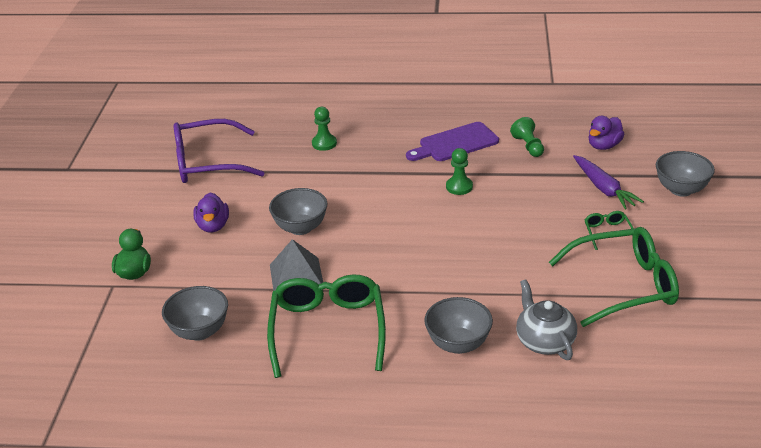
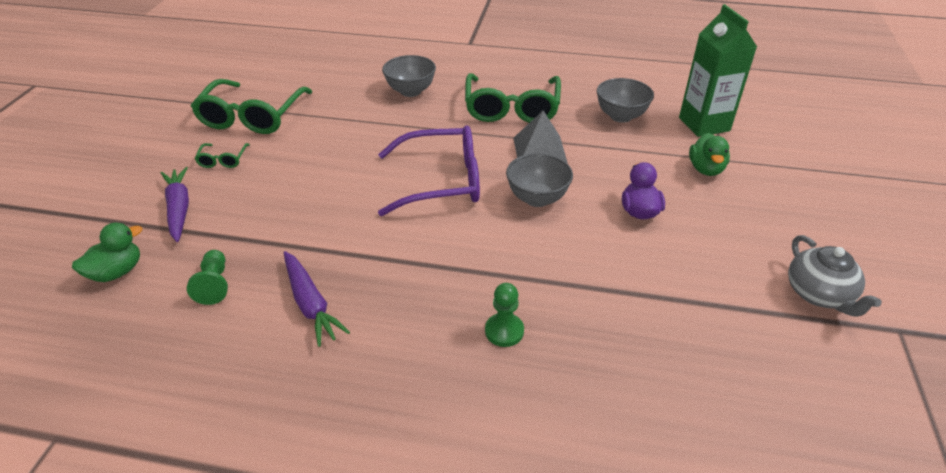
camera: 175 degrees left, 5 degrees up
(107, 329) = (704, 124): none -> green carton
(208, 163) = (679, 314): purple glasses -> purple glasses (440, 181)
(455, 143) = (310, 304): purple cutting board -> purple carrot
(459, 187) = (341, 230): green pawn -> none
(544, 341) = (345, 87): grey teapot -> grey teapot (819, 294)
(604, 146) = (117, 272): purple duck -> green duck
(623, 285) = (252, 116): green glasses -> green glasses turned 75 degrees counterclockwise
(681, 189) = (100, 198): grey bowl -> none

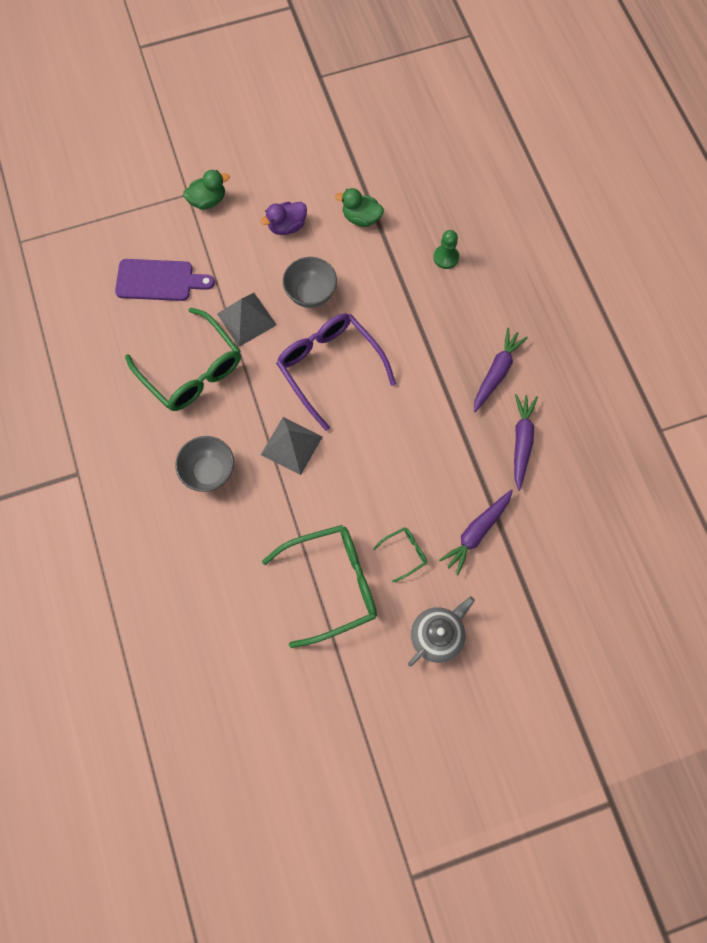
camera: 120 degrees left, 30 degrees up
(117, 272) = (555, 514): green duck -> green duck (361, 218)
(214, 285) = (521, 442): green pawn -> purple carrot
(388, 135) = (291, 445): none -> grey pyramid
(512, 108) = (191, 370): green glasses -> green glasses turned 75 degrees clockwise
(620, 116) = (159, 280): grey bowl -> purple cutting board
(704, 124) = (139, 217): green carton -> none
(819, 294) = (312, 115): grey teapot -> grey teapot (437, 635)

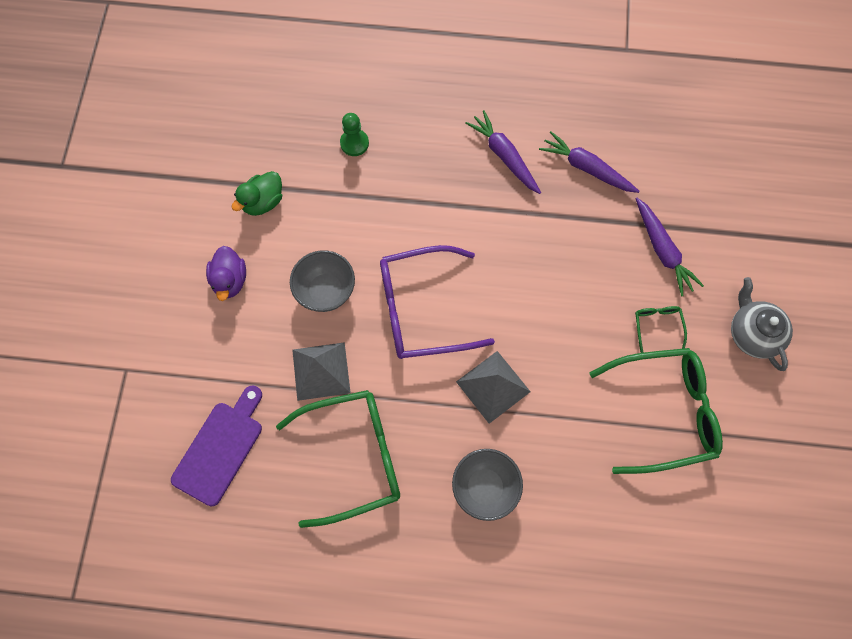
camera: 65 degrees left, 0 degrees up
(208, 200) = (148, 351): green duck -> none
(331, 584) = (663, 412): green glasses -> green glasses turned 75 degrees clockwise

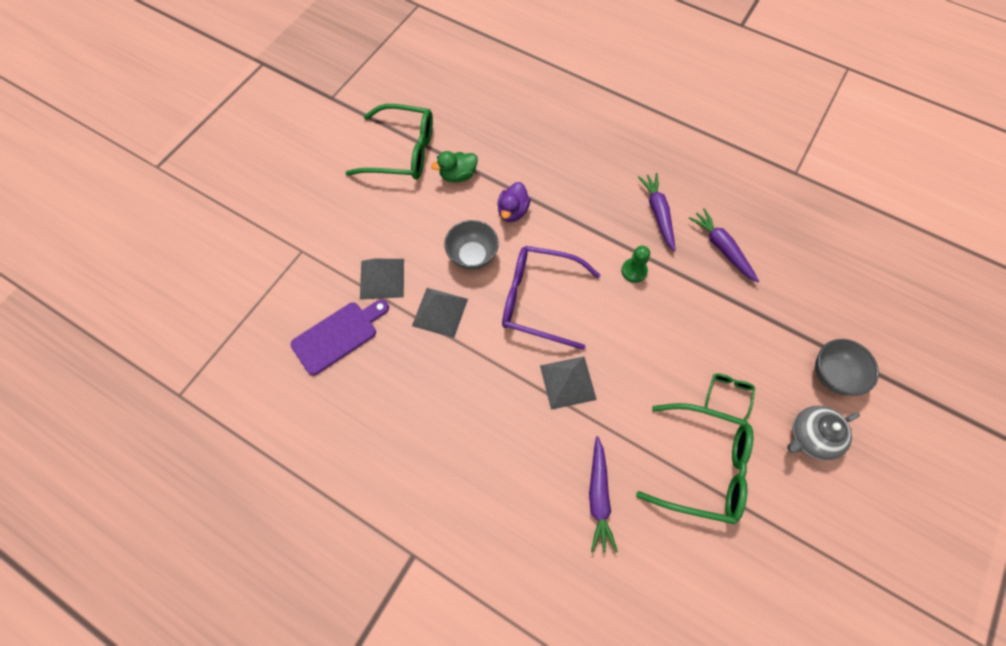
camera: 25 degrees right, 5 degrees down
(230, 280) = (406, 220): purple duck -> purple duck (512, 211)
(237, 361) = (382, 278): none -> grey pyramid
(352, 457) = (432, 386): green glasses -> green glasses (401, 152)
(354, 143) = (545, 160): green pawn -> green pawn (634, 271)
(485, 487) = (524, 458): grey bowl -> grey bowl (832, 375)
(662, 250) = (759, 337): purple carrot -> purple carrot (598, 496)
(752, 333) = (811, 437): grey teapot -> grey teapot turned 120 degrees counterclockwise

